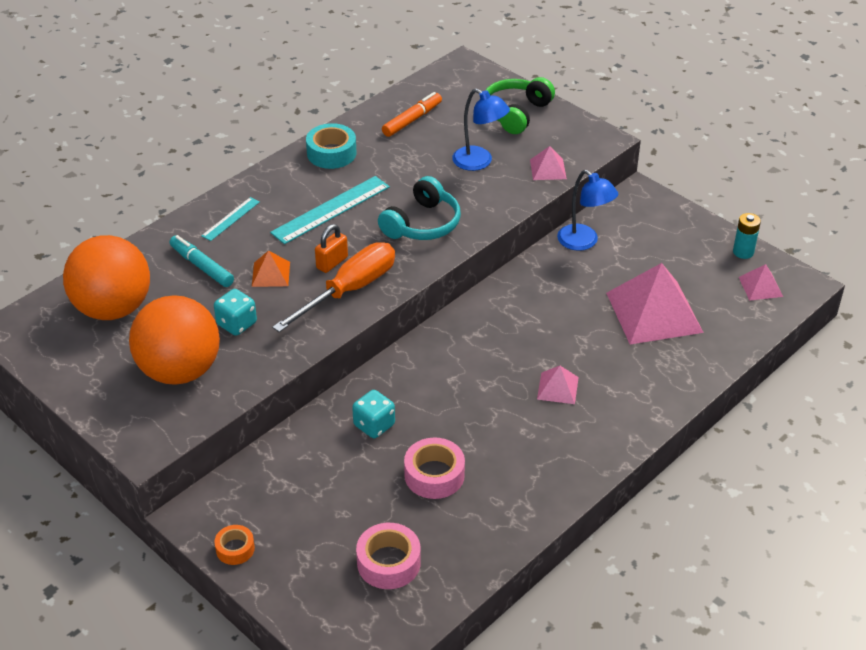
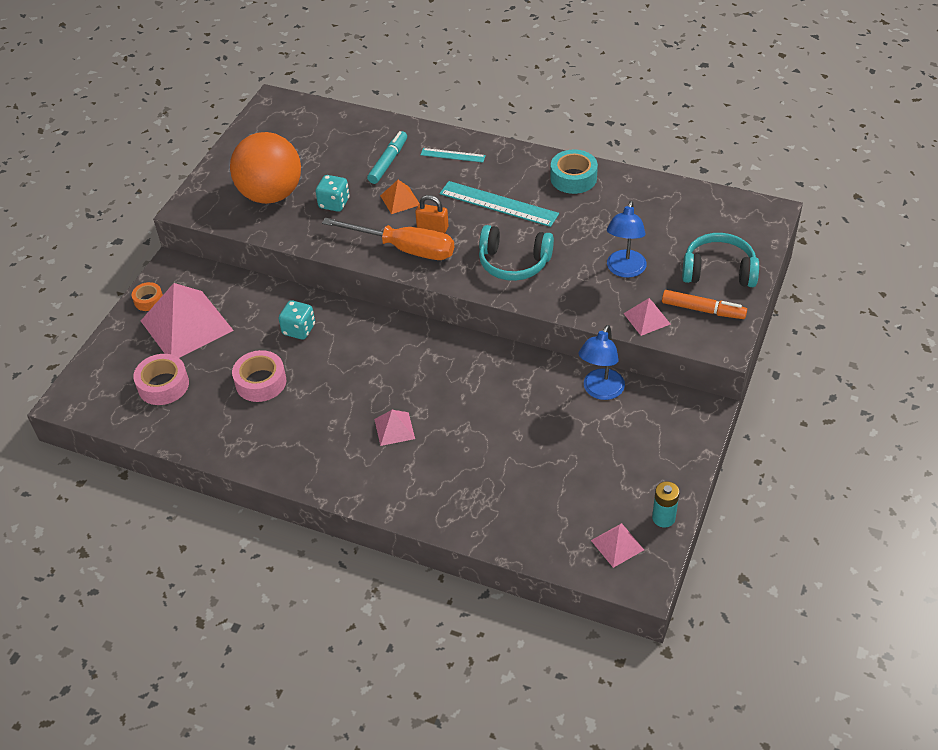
camera: 70 degrees right, 5 degrees up
(113, 308) = (319, 138): orange ball -> none
(412, 120) = (656, 208): orange marker -> orange marker (703, 310)
(515, 113) = (718, 271): green headphones -> turquoise headphones
(654, 312) = (530, 469): pink pyramid -> pink pyramid (187, 325)

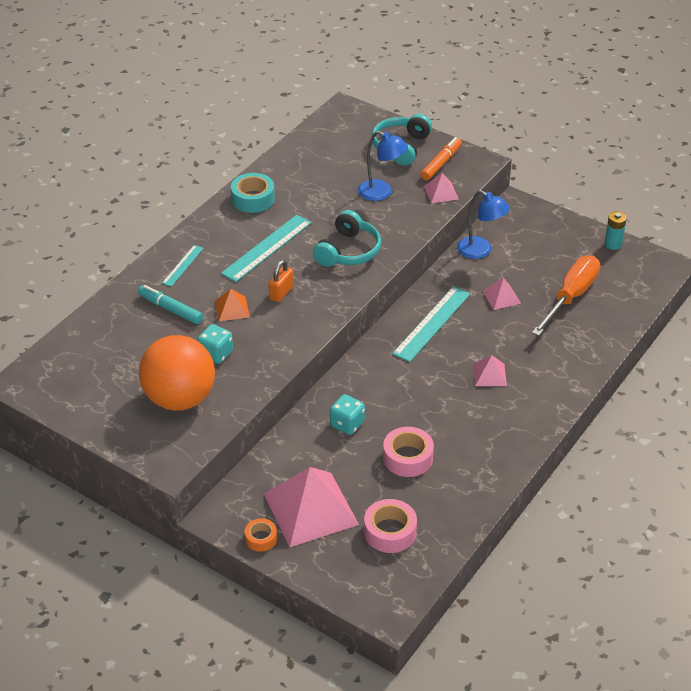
camera: 80 degrees left, 5 degrees down
(404, 249) = (303, 314): orange screwdriver -> orange screwdriver (571, 297)
(463, 369) = (432, 323): none -> turquoise ruler
(617, 545) = (633, 271): pink pyramid -> pink pyramid (501, 297)

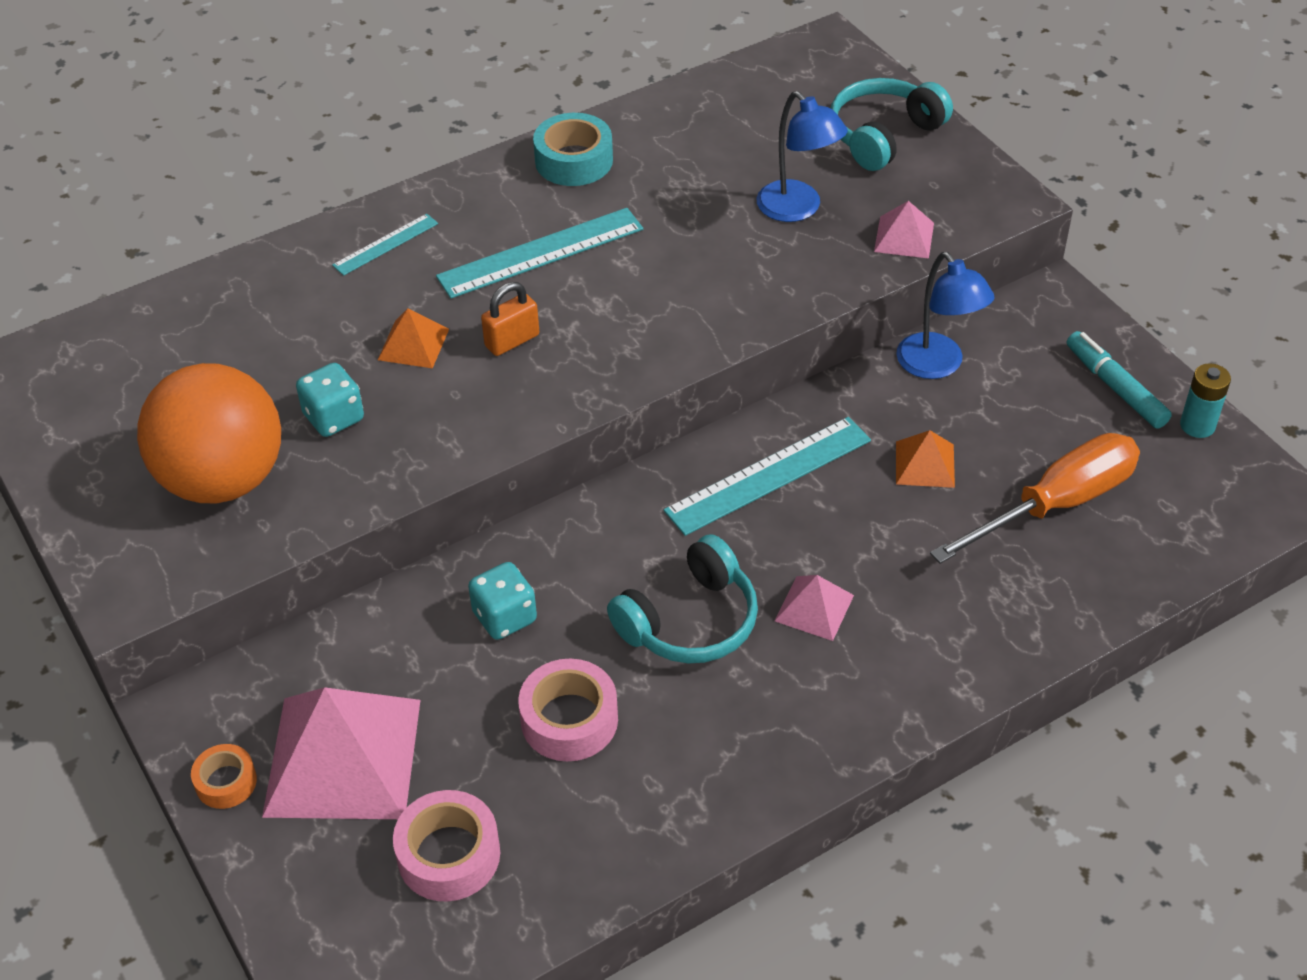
camera: 25 degrees right, 5 degrees up
(170, 309) = (315, 315): turquoise marker -> turquoise marker (1115, 387)
(348, 251) = (673, 299): turquoise headphones -> turquoise headphones (690, 621)
(441, 163) = (937, 183): orange marker -> none
(501, 297) = (925, 464): pink pyramid -> orange pyramid

